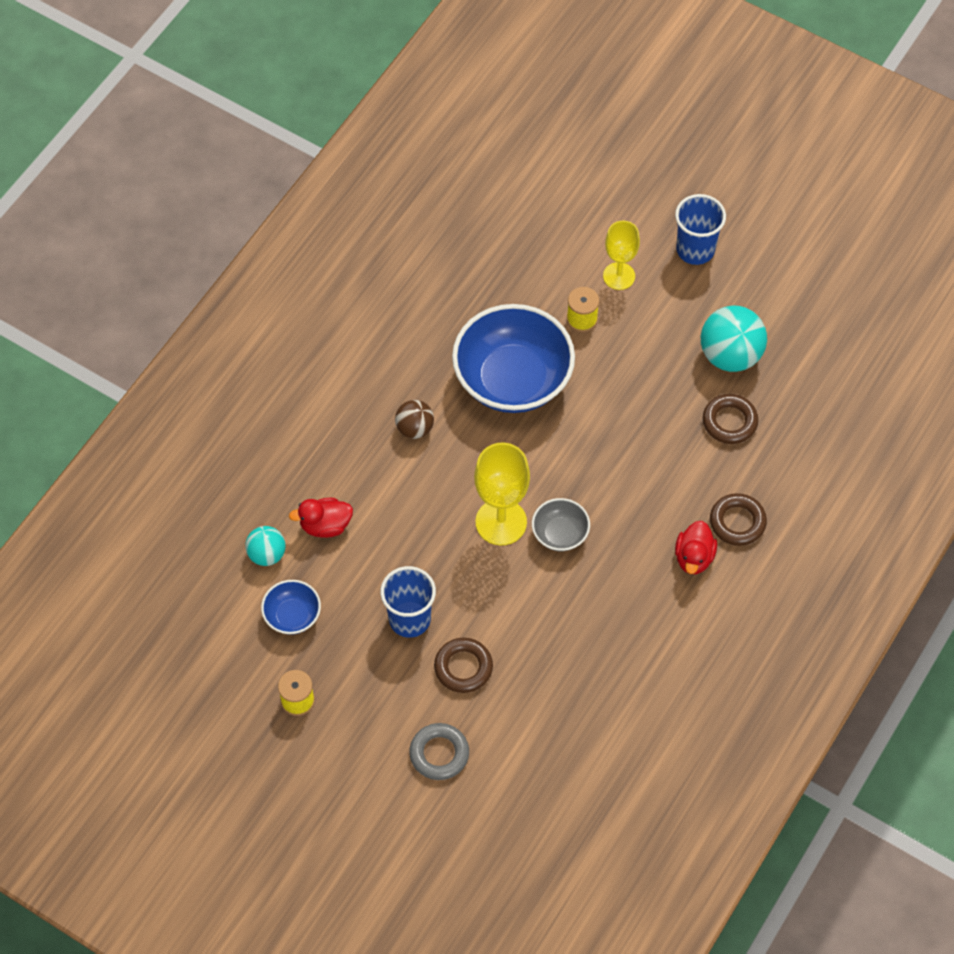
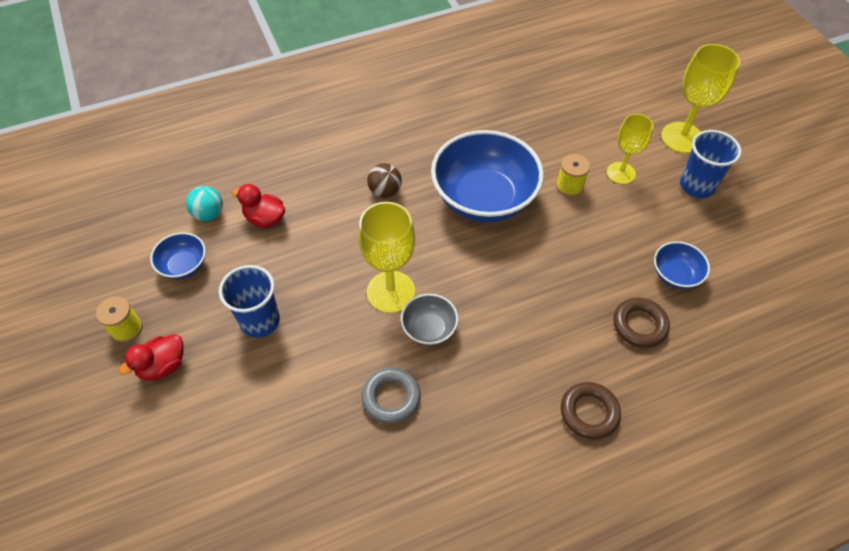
camera: 35 degrees right, 5 degrees down
(439, 754) = (182, 445): grey ring -> grey ring (391, 398)
(463, 667) = (264, 385): brown ring -> none
(650, 201) = (682, 138): none -> yellow goblet
(694, 557) = (527, 419): red duck -> red duck (163, 366)
(730, 355) = (675, 275): turquoise ball -> blue bowl

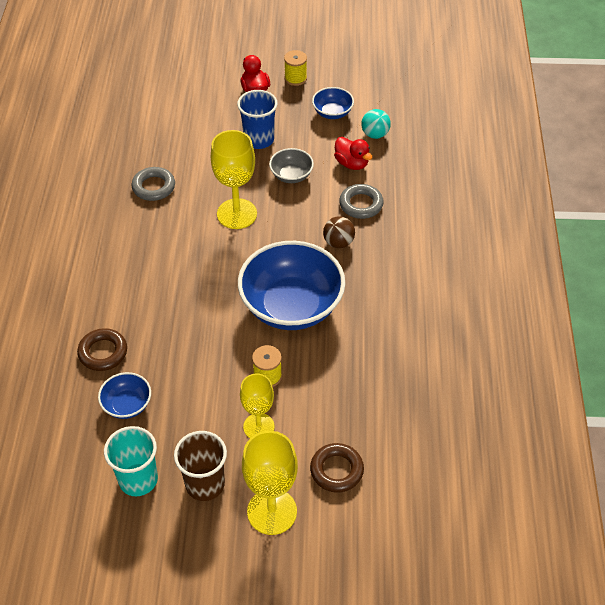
camera: 115 degrees right, 5 degrees down
(265, 219) = (352, 163): red duck -> red duck turned 90 degrees clockwise
(323, 191) = (361, 204): none -> grey ring
(429, 328) = (191, 224): grey bowl -> grey bowl (291, 175)
(589, 412) = (64, 286): brown ring -> brown ring (336, 470)
(696, 186) = (205, 484): blue cup -> brown cup
(731, 231) = (138, 480): none -> turquoise cup

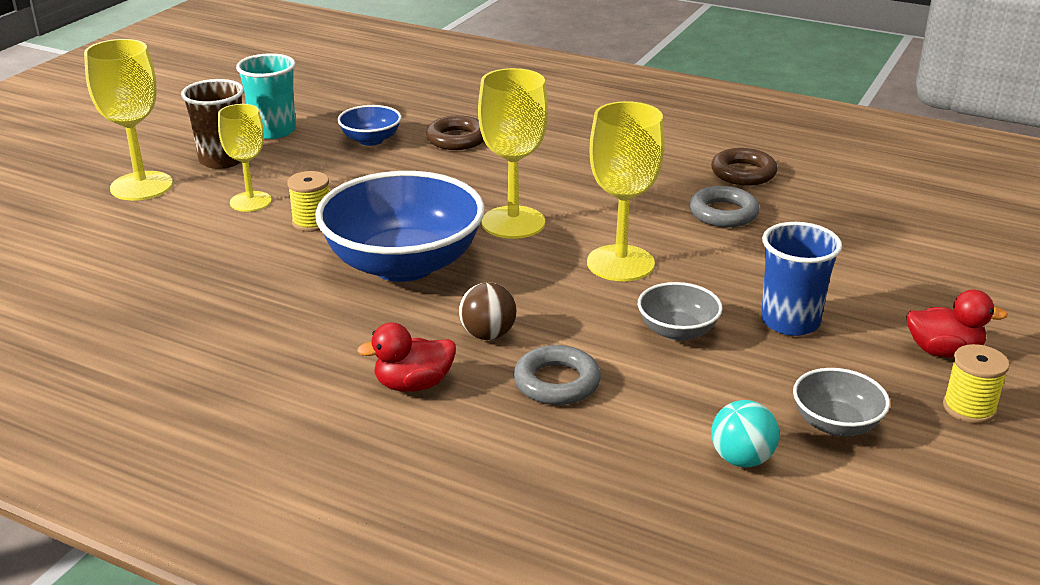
camera: 115 degrees right, 20 degrees down
(214, 275) = (513, 222): none -> yellow goblet
(332, 113) = (836, 424): blue bowl -> grey bowl
(336, 470) = (132, 233): brown ring -> brown ring (743, 173)
(352, 163) = (670, 404): red duck -> red duck (413, 385)

